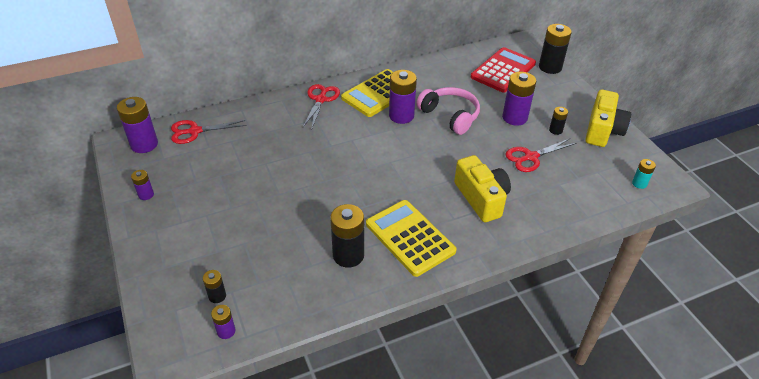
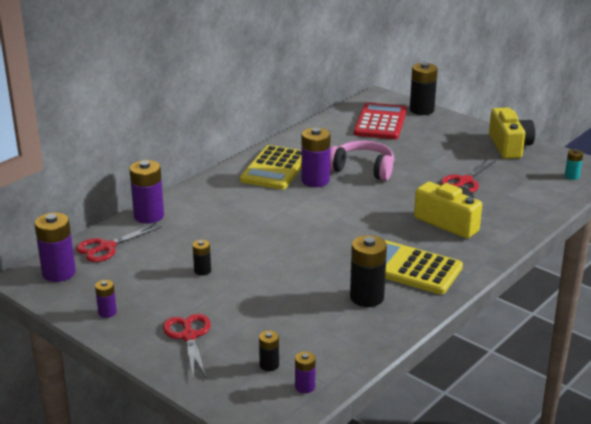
camera: 25 degrees left, 15 degrees down
(321, 99) = (219, 187): red scissors -> red scissors (189, 336)
(514, 117) = (424, 156): purple battery -> purple battery (149, 216)
(555, 130) = (469, 156): black battery -> black battery (202, 271)

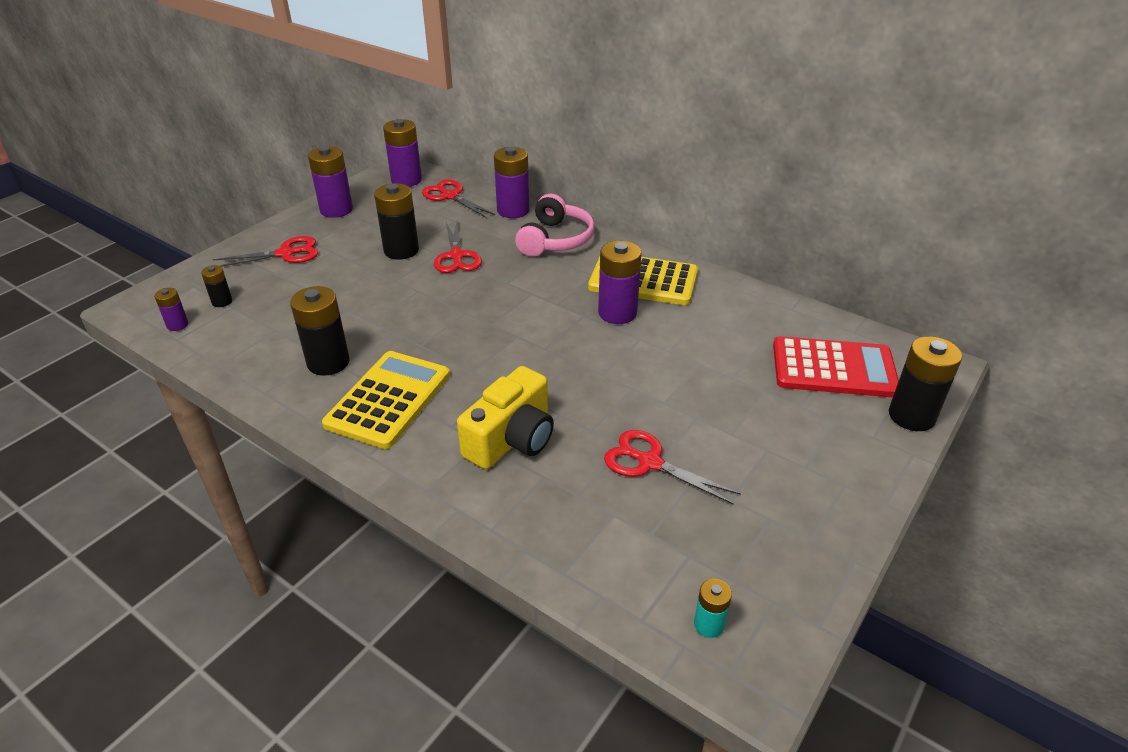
camera: 85 degrees right, 10 degrees up
(107, 312) = (336, 210): purple battery -> purple battery, size x1.92
(202, 271) = (401, 250): black battery -> black battery, size x1.92
(220, 243) = (456, 256): none -> red scissors
(362, 169) = (662, 353): pink headphones -> pink headphones (555, 240)
(509, 146) = (810, 532): yellow camera -> none

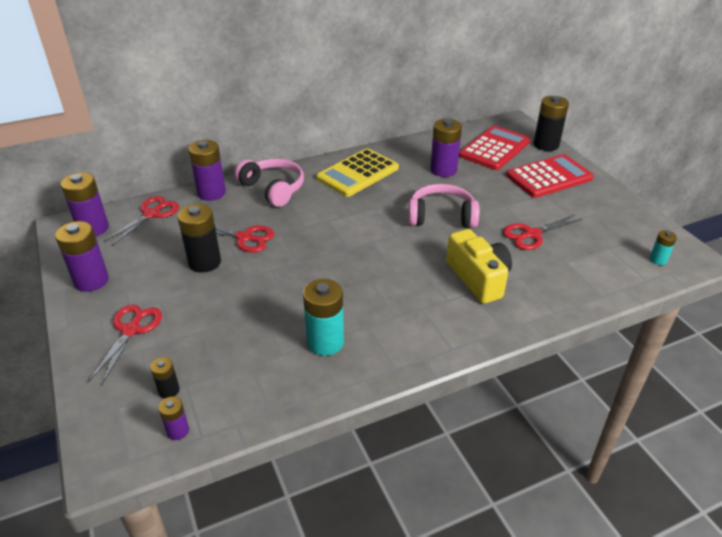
camera: 60 degrees left, 0 degrees up
(328, 362) = (325, 342): black battery -> turquoise battery
(388, 399) = (397, 322): yellow calculator -> none
(450, 196) = (151, 214): red scissors -> red scissors turned 135 degrees clockwise
(615, 371) = (441, 216): none -> pink headphones
(617, 313) = (383, 195): purple battery -> purple battery (443, 170)
(819, 442) = (549, 177): none -> red calculator

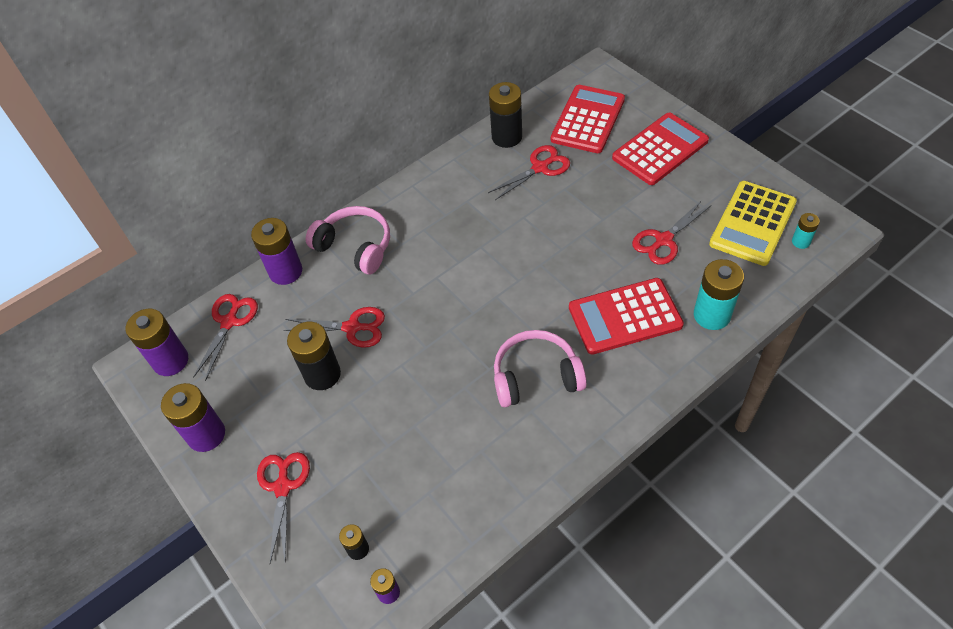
camera: 10 degrees left, 15 degrees up
(325, 342) = (494, 444): turquoise battery -> turquoise battery (712, 315)
(358, 173) = (444, 198): yellow calculator -> yellow calculator (752, 223)
(441, 216) = (560, 239): pink headphones -> pink headphones (536, 377)
(443, 170) = (540, 168): purple battery -> red scissors
(478, 278) = (625, 316): yellow camera -> red calculator
(546, 145) = (644, 99): black battery -> black battery (507, 137)

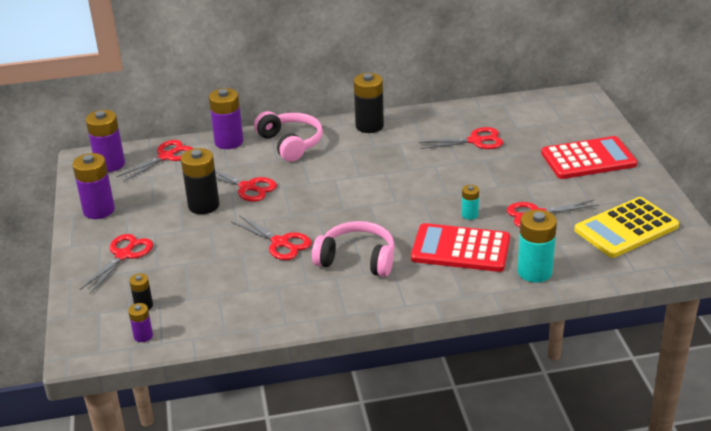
camera: 25 degrees right, 20 degrees down
(442, 390) = (280, 243): none -> red scissors
(507, 137) = (465, 115): black battery -> black battery (369, 126)
(588, 119) = (543, 123): red calculator -> none
(801, 242) = (659, 253): turquoise battery -> turquoise battery (469, 215)

